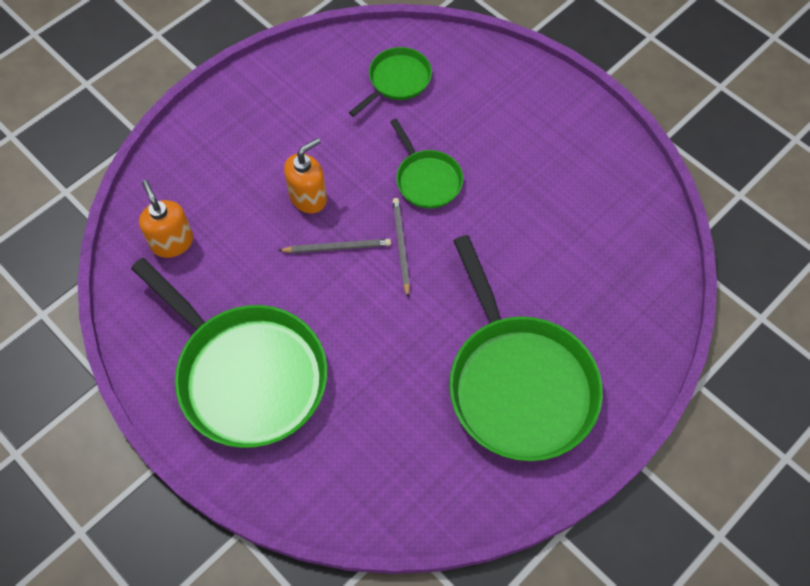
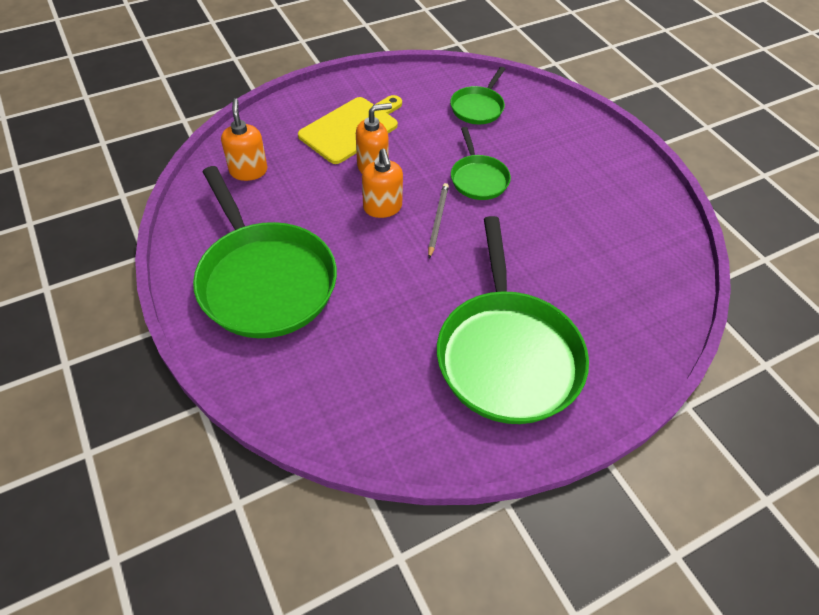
camera: 15 degrees right, 10 degrees down
(266, 150) = (352, 128): none -> yellow cutting board
(337, 247) = (382, 207): grey pencil -> orange soap dispenser
(397, 81) = (478, 107): green pan -> green pan turned 150 degrees clockwise

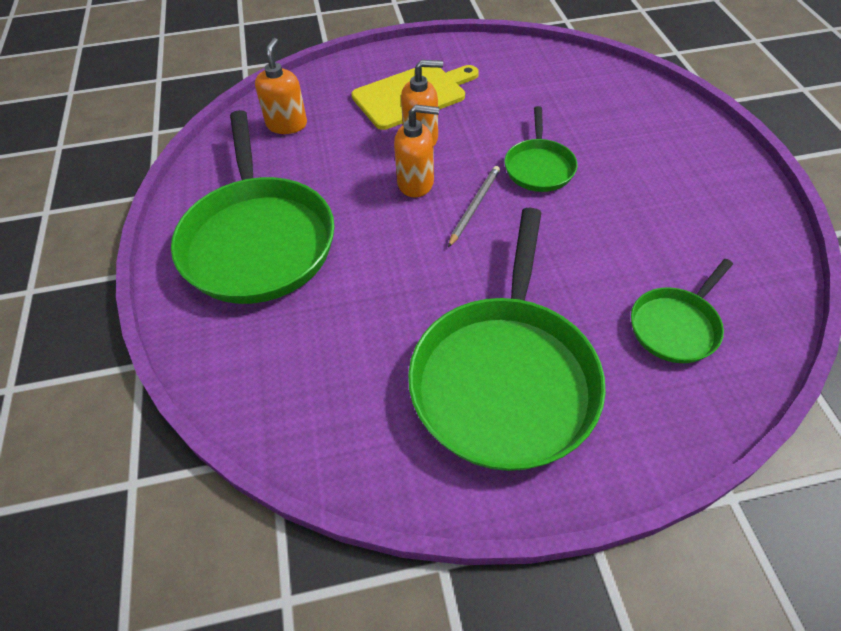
camera: 20 degrees right, 0 degrees up
(382, 207) = (416, 183): orange soap dispenser -> orange soap dispenser turned 90 degrees counterclockwise
(478, 107) = (565, 89): green pan -> green pan (676, 326)

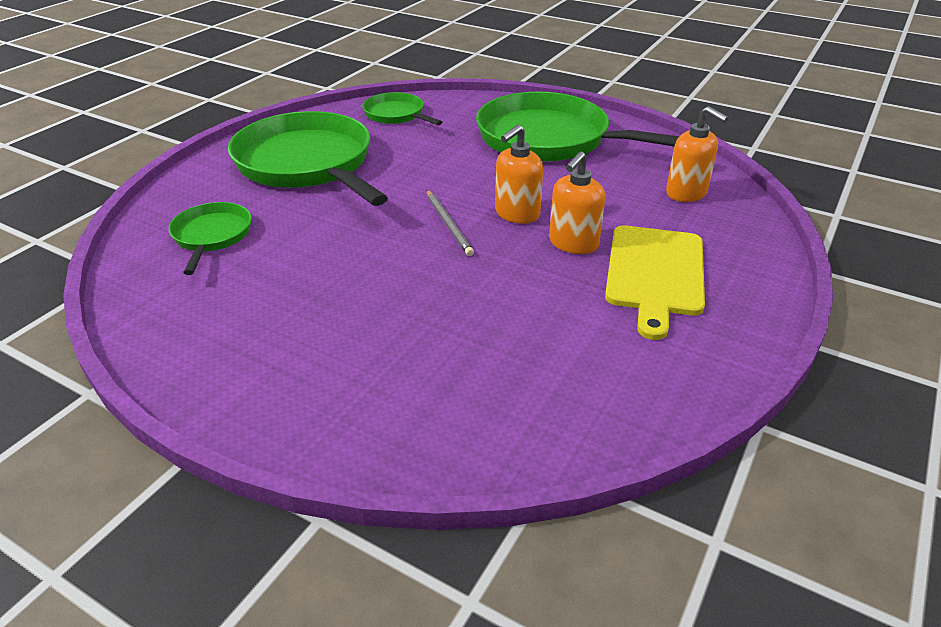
camera: 130 degrees right, 15 degrees down
(539, 167) = (439, 280): green pan -> green pan (396, 115)

